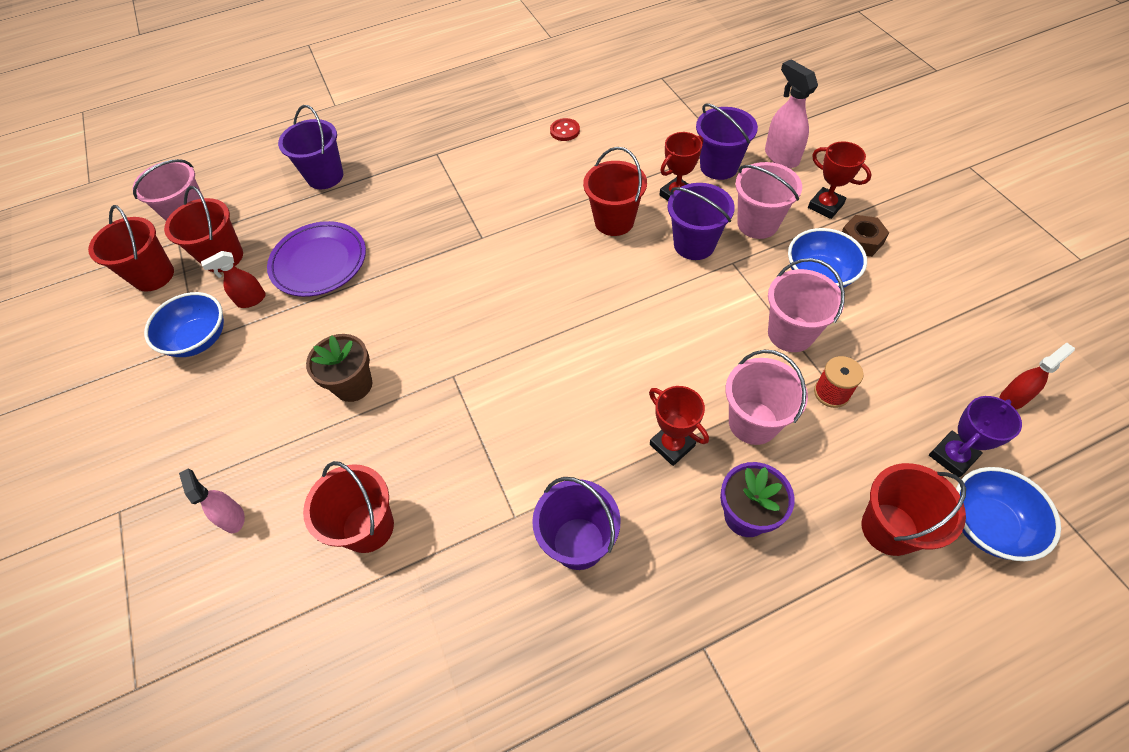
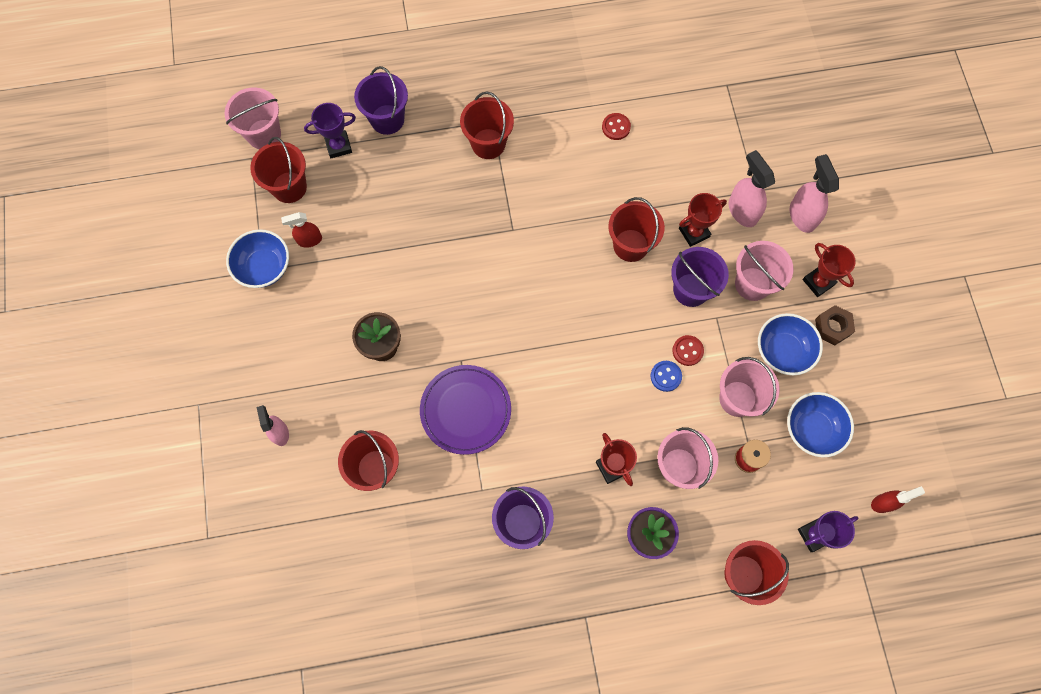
camera: 10 degrees right, 15 degrees up
(153, 275) = (229, 190): red bucket -> red bucket (488, 144)
(275, 209) = (338, 146): none -> purple trophy
(319, 262) = (370, 216): purple plate -> purple plate (465, 410)
(699, 332) = (665, 376): none -> blue button
(714, 301) = (687, 351): none -> red button
(719, 166) = (742, 211): purple bucket -> pink spray bottle
(987, 524) = (814, 591): blue bowl -> blue bowl (812, 429)

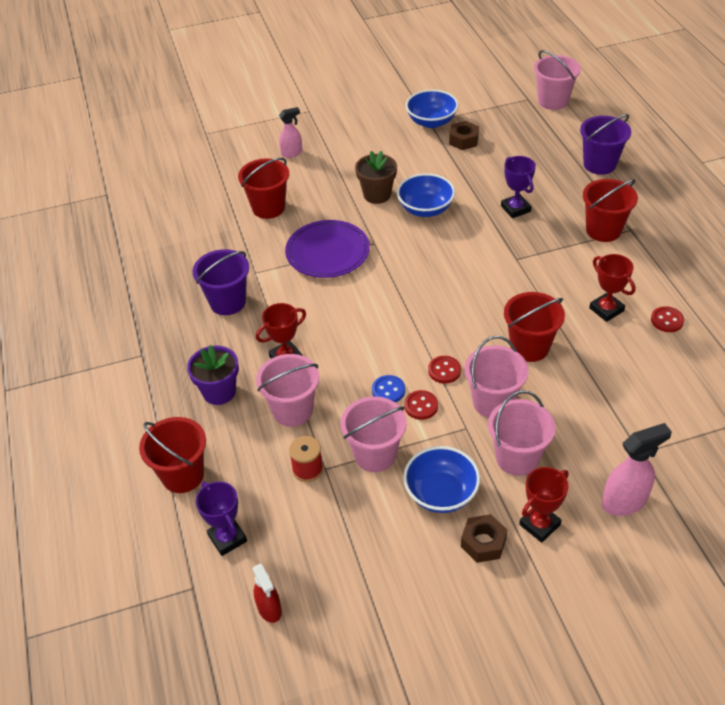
camera: 85 degrees right, 25 degrees down
(289, 187) = (509, 122): red bucket -> none
(309, 240) = (463, 140): red spray bottle -> brown nut
(338, 146) = (559, 141): purple trophy -> purple trophy (515, 209)
(648, 323) = (444, 370): none -> red button
(691, 290) = (493, 402): purple bucket -> pink bucket
(694, 232) = (563, 399): red trophy -> red trophy (606, 309)
(742, 211) = (608, 441): pink spray bottle -> none
(812, 429) = (350, 529): blue bowl -> blue bowl (425, 209)

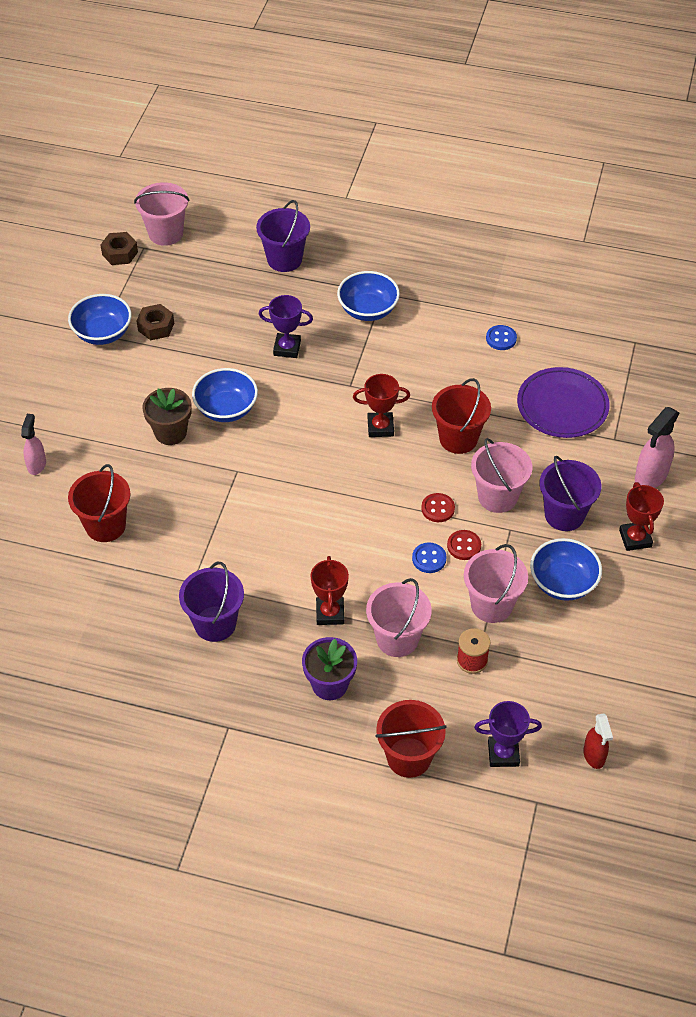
camera: 60 degrees left, 5 degrees up
(269, 609) = (594, 756): red spray bottle -> red spray bottle turned 75 degrees clockwise
(327, 252) = (217, 512): purple plate -> purple plate (562, 406)
(483, 543) = (627, 582): brown nut -> brown nut (120, 253)
(517, 458) = (564, 515): pink bucket -> purple bucket
(603, 230) = (368, 310): red bucket -> blue bowl
(606, 309) = (458, 366): red trophy -> red trophy (380, 427)
(624, 502) = (650, 476): pink spray bottle -> pink spray bottle turned 150 degrees counterclockwise
(667, 320) = (501, 338): red button -> blue button

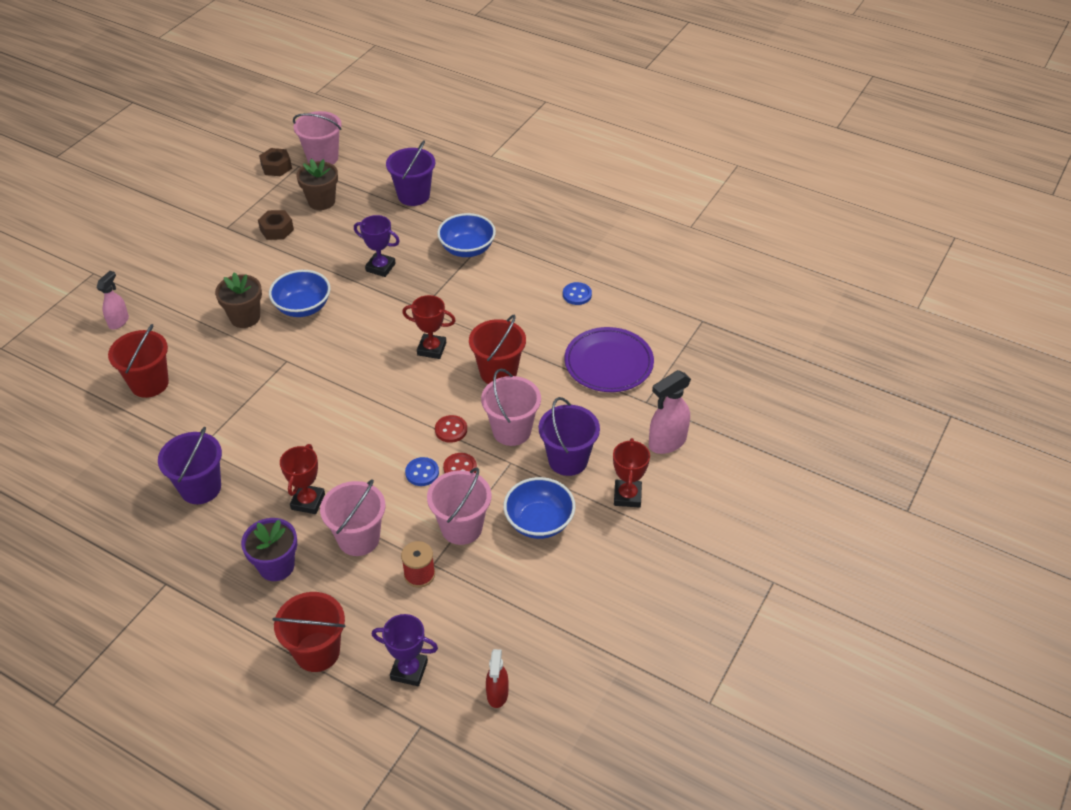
camera: 15 degrees right, 5 degrees down
(103, 333) = (229, 227): blue bowl -> none
(189, 285) = (321, 201): none -> brown flower pot

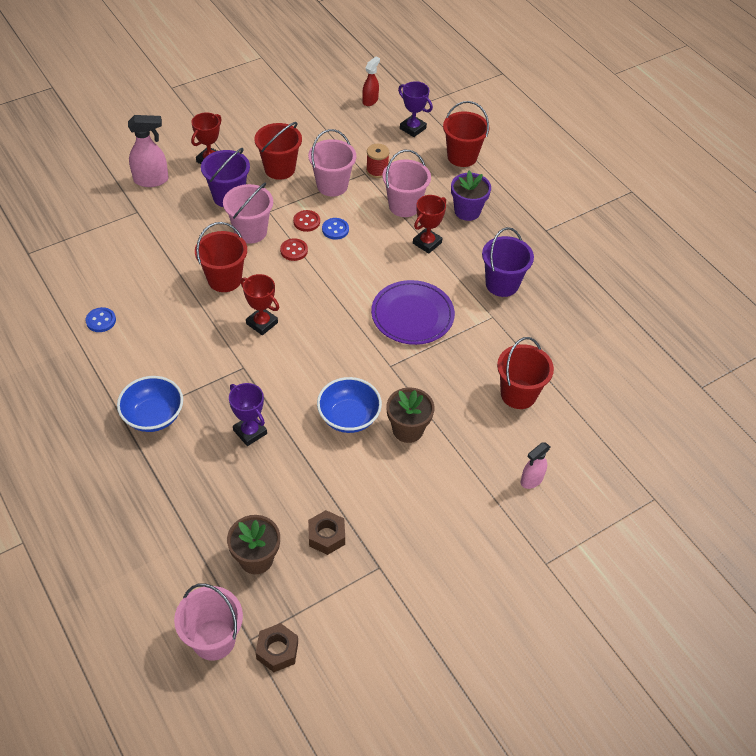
camera: 155 degrees left, 5 degrees up
(413, 195) = (153, 518): purple bucket -> none
(539, 522) = (279, 169): blue bowl -> red bucket
(608, 363) = (134, 251): purple plate -> purple plate (412, 315)

